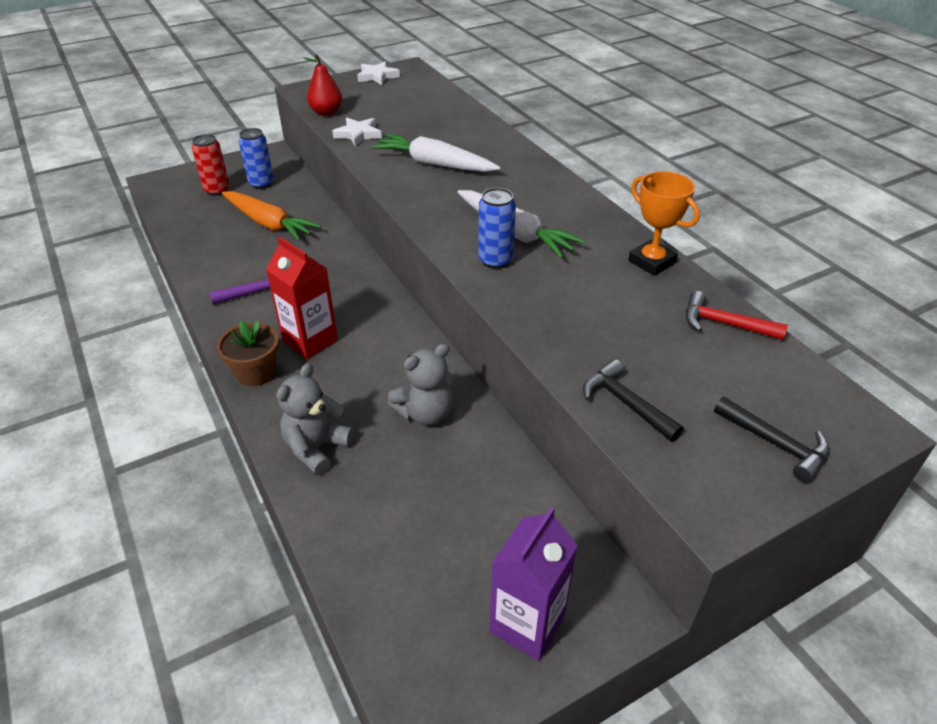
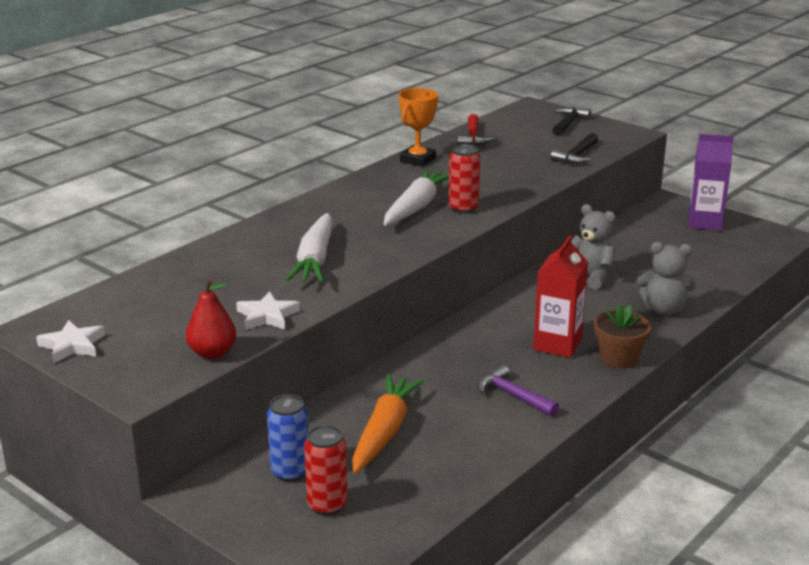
camera: 110 degrees left, 15 degrees down
(495, 260) = (463, 208): blue can -> red can

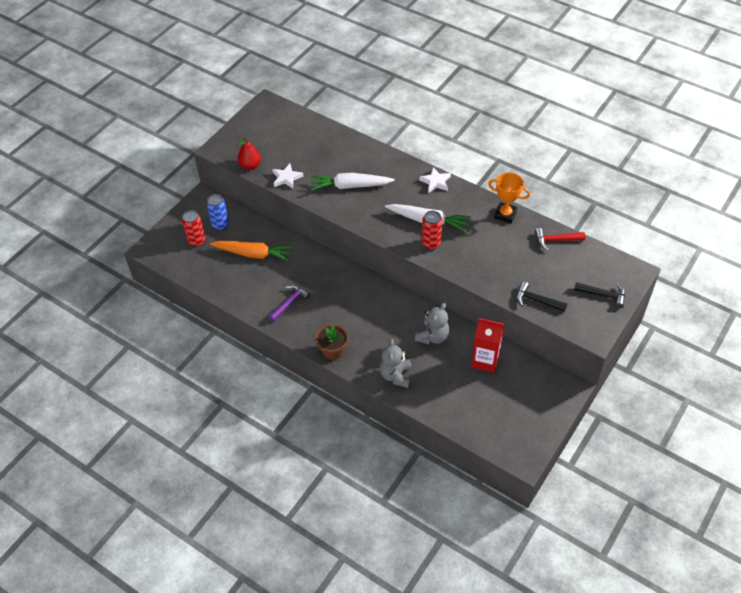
camera: 85 degrees right, 25 degrees up
(72, 345) = (254, 119): white star -> white star (435, 182)
(557, 344) = (345, 321): red carton -> red carton (485, 360)
(705, 222) = (536, 409): purple carton -> none

